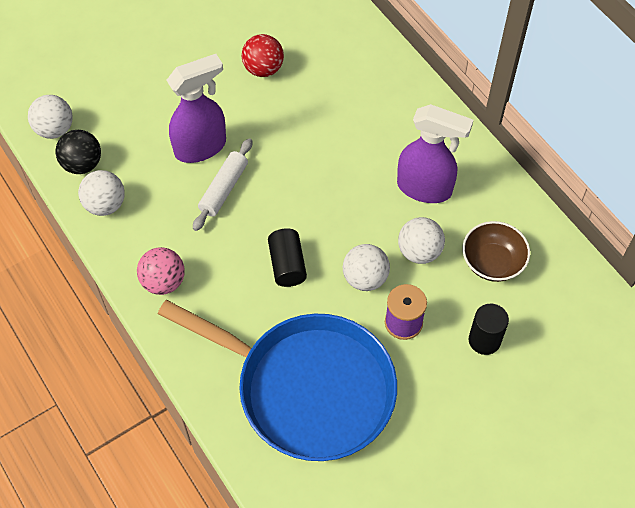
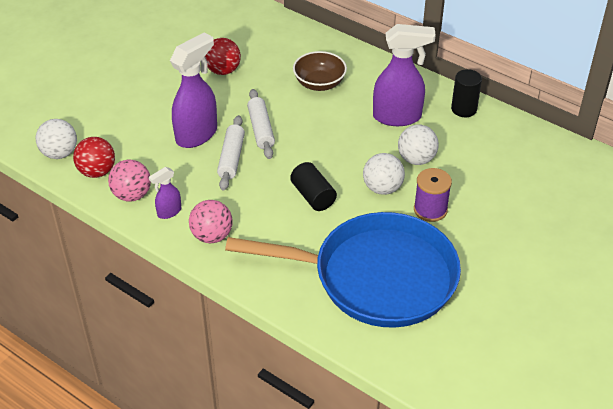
camera: 20 degrees left, 15 degrees down
(82, 164) = (97, 171): black ball -> red ball
(105, 204) = (132, 195): white ball -> pink ball
(133, 238) = (169, 212): none -> purple spray bottle
(270, 160) = (261, 129): none -> white rolling pin
(484, 340) = (501, 204): black cylinder -> black cylinder (464, 109)
(492, 262) = (478, 151): brown bowl -> brown bowl (319, 83)

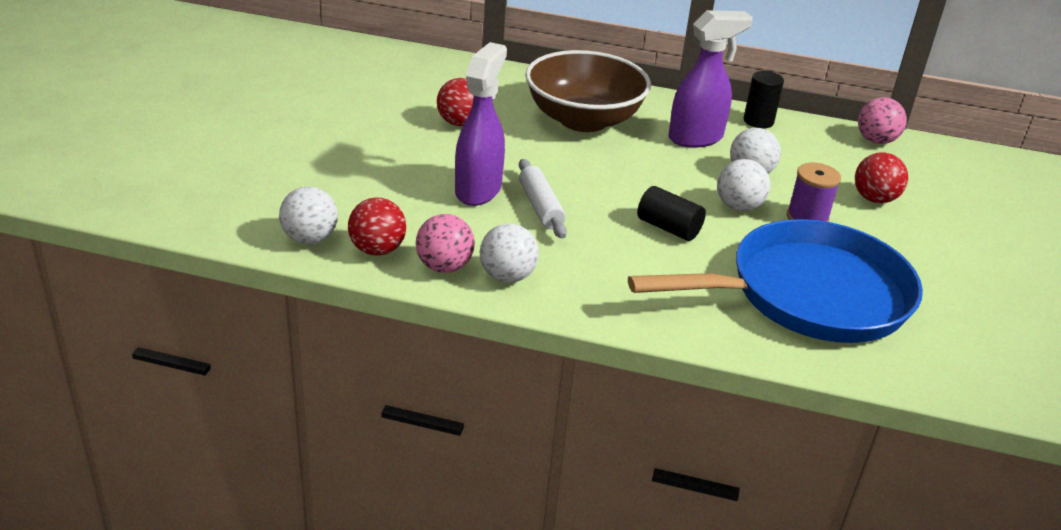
camera: 25 degrees left, 10 degrees down
(169, 212) = (507, 276): purple spray bottle -> white ball
(212, 236) = (582, 291): pink ball -> pink ball (876, 141)
(261, 129) = (552, 173): white rolling pin -> none
(319, 83) = (583, 120): brown bowl -> brown bowl, size x1.85
(502, 203) = (874, 199): none -> red ball

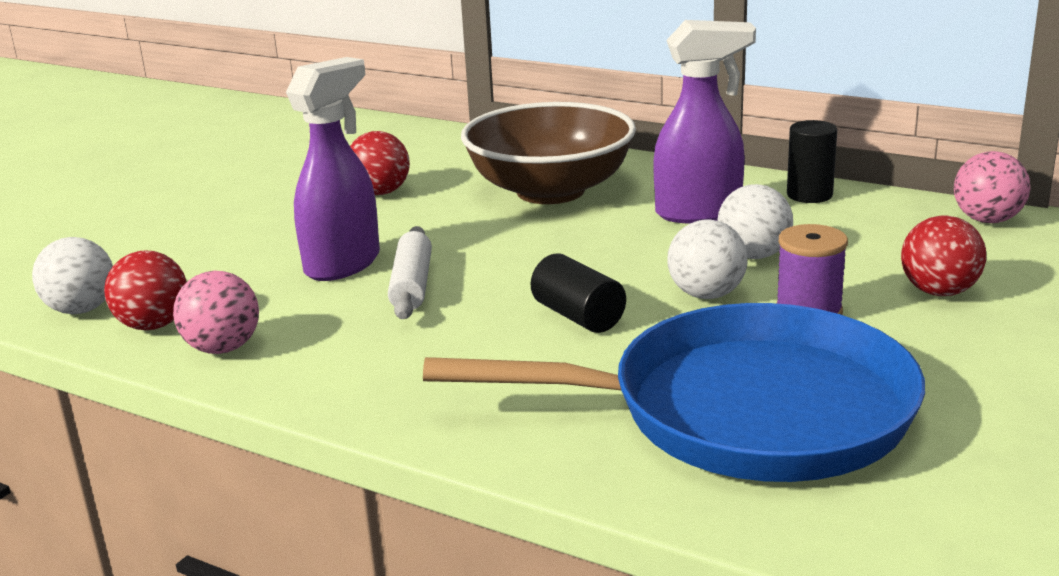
camera: 20 degrees right, 10 degrees down
(507, 276) = (298, 364): white ball -> none

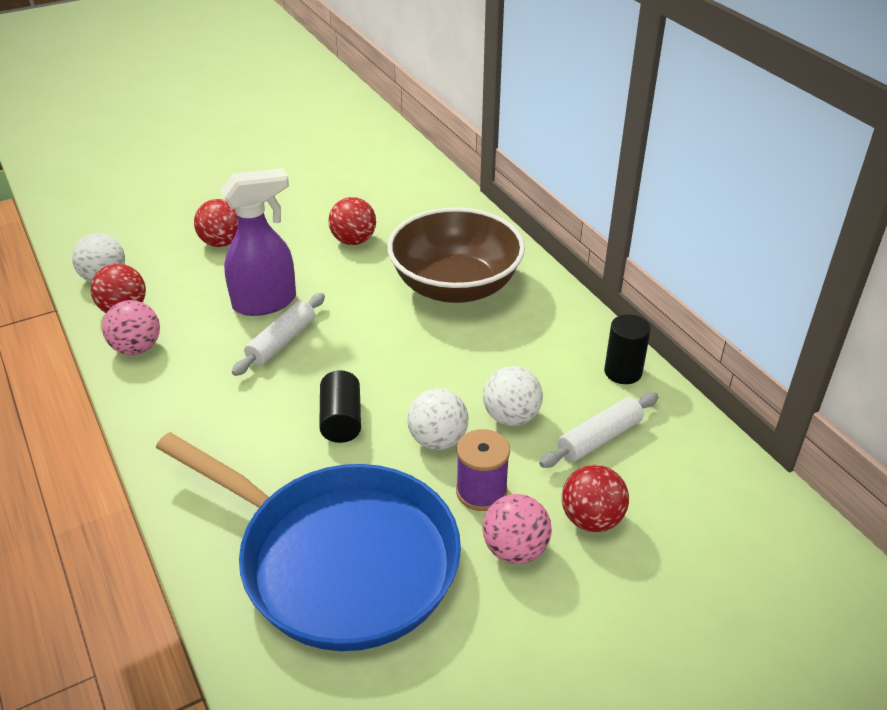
camera: 30 degrees right, 15 degrees up
(210, 238) = (222, 242): none -> red ball
(699, 213) = (525, 355): purple spray bottle -> none
(859, 241) = (599, 438): none -> white rolling pin
(987, 220) = (722, 463): pink ball -> pink ball (515, 549)

